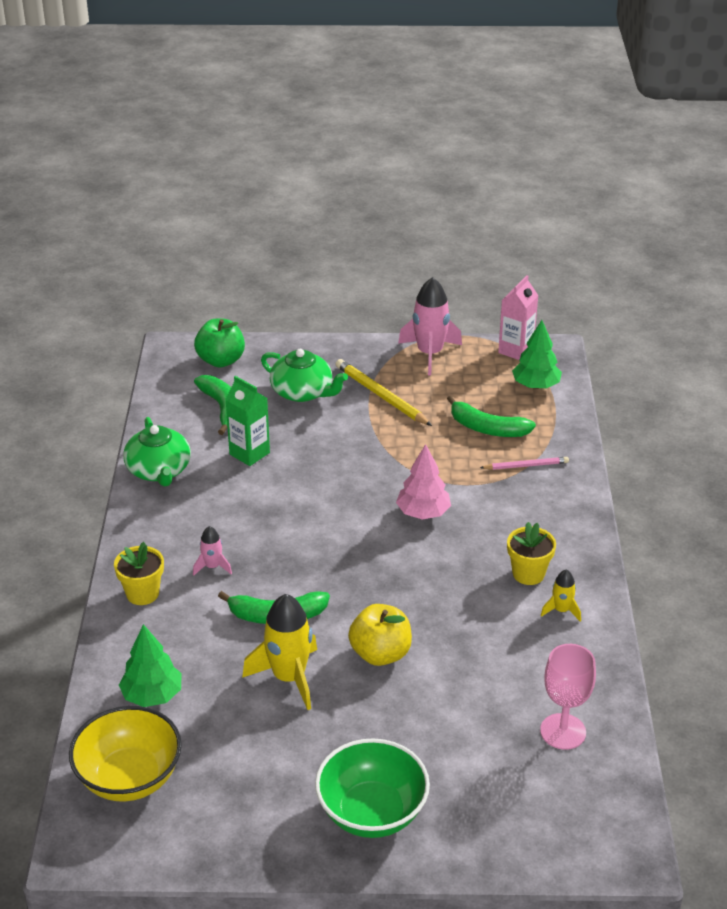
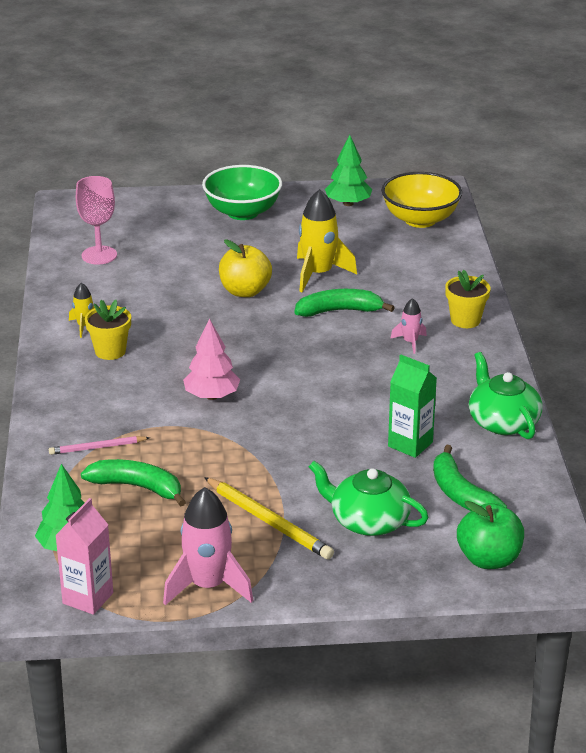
camera: 175 degrees right, 5 degrees down
(152, 695) = (424, 260): green tree -> green tree (348, 203)

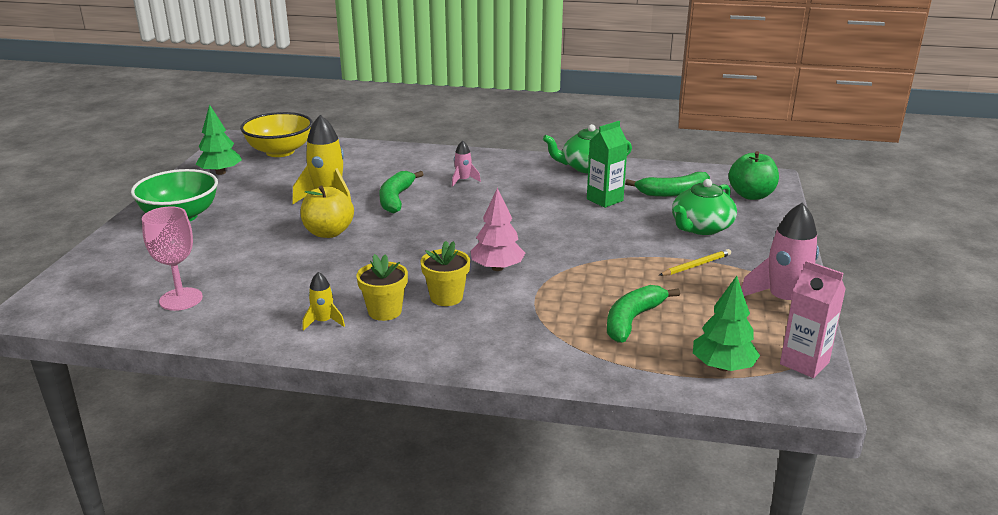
camera: 75 degrees left, 5 degrees down
(97, 447) = (559, 335): pink pencil -> none
(268, 521) = (696, 265): yellow pencil -> yellow pencil, size x0.61
(465, 320) = (445, 159): yellow flower pot -> yellow flower pot (446, 297)

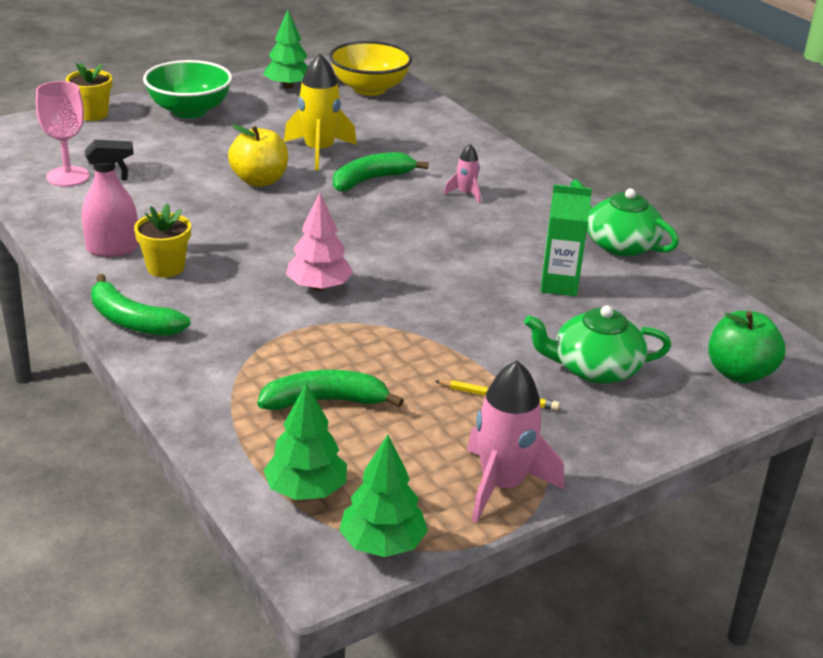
camera: 45 degrees right, 5 degrees up
(323, 322) = (113, 249): yellow rocket -> pink spray bottle
(446, 297) = (229, 285): yellow flower pot -> yellow flower pot (92, 114)
(673, 192) = (651, 319): green banana -> green banana (132, 321)
(804, 363) = (382, 544): pink carton -> green tree

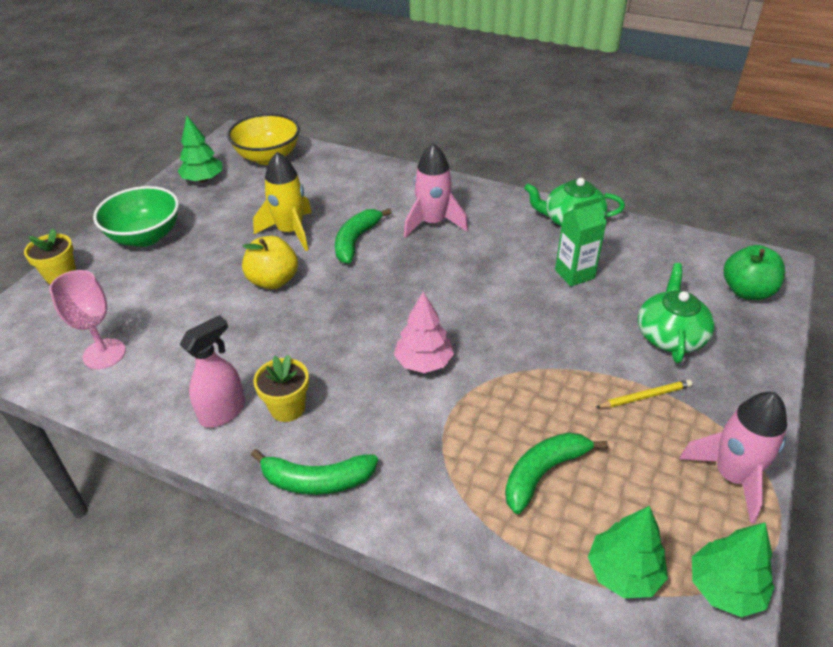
camera: 30 degrees left, 10 degrees up
(465, 193) = (433, 223): pink rocket -> pink rocket, size x1.97
(594, 368) = (670, 335): green teapot -> green teapot turned 135 degrees clockwise

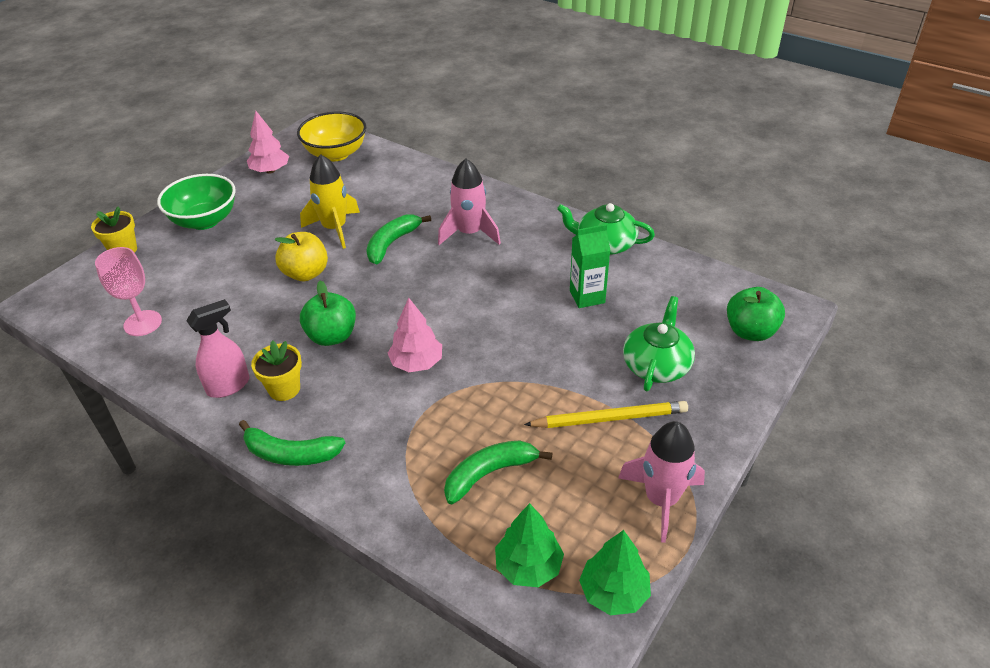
camera: 10 degrees right, 0 degrees up
(203, 180) = (270, 171): green tree -> pink tree
(322, 344) = (332, 336): none -> green apple
(645, 396) = (609, 418): yellow pencil -> yellow pencil, size x1.64

